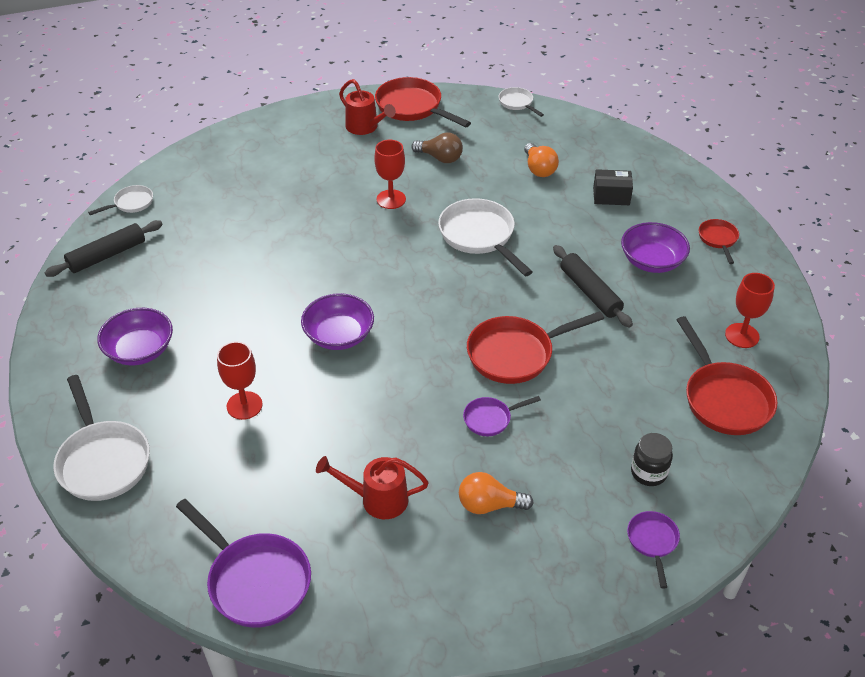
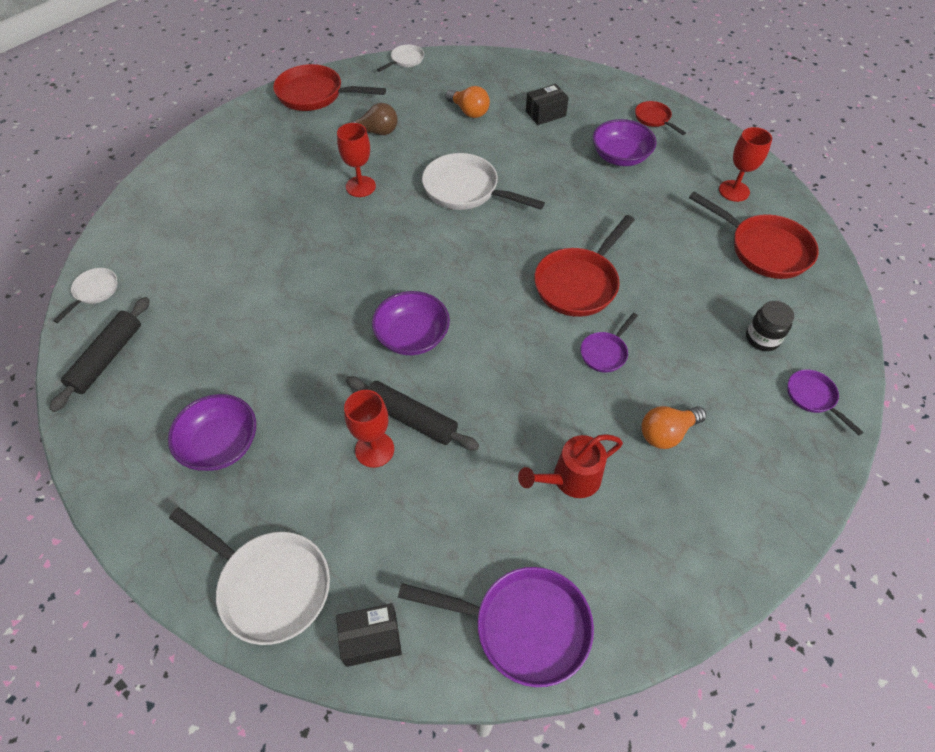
camera: 30 degrees left, 10 degrees up
(143, 531) = (371, 639): none -> black box
(365, 127) = (284, 128): red watering can -> none
(517, 103) = (405, 60): white pan -> white pan turned 105 degrees clockwise
(590, 292) = (594, 203): black rolling pin -> black rolling pin (411, 418)

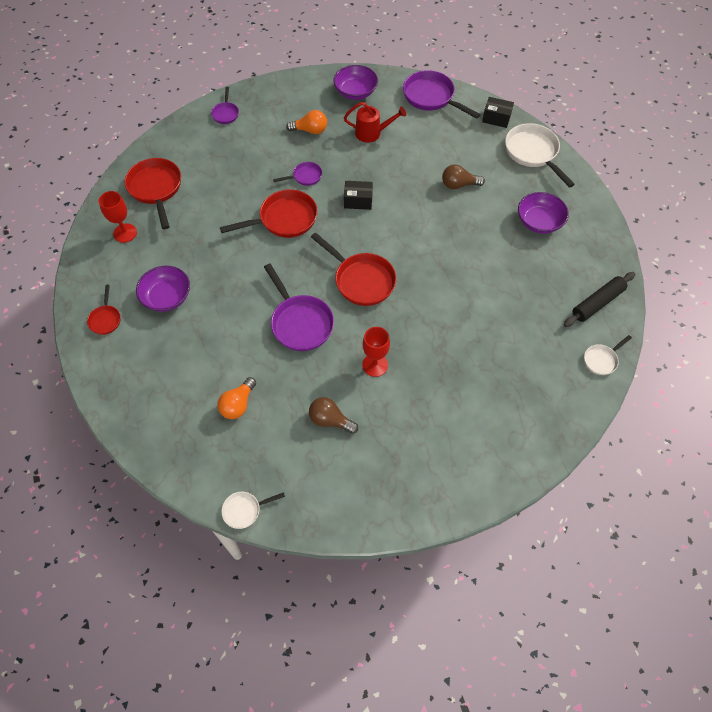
camera: 150 degrees left, 5 degrees up
(315, 95) = (358, 503): red pan -> red pan (361, 280)
(374, 449) = (459, 185): red goblet -> brown light bulb
(411, 418) = (431, 191): black rolling pin -> none
(412, 336) = (405, 233): purple bowl -> purple bowl (355, 92)
(465, 190) = (300, 323): white pan -> purple pan
(469, 111) = (238, 404): orange light bulb -> orange light bulb turned 135 degrees counterclockwise
(545, 114) = (180, 369): black box -> black box (358, 201)
(762, 339) = (217, 146): black jar -> none

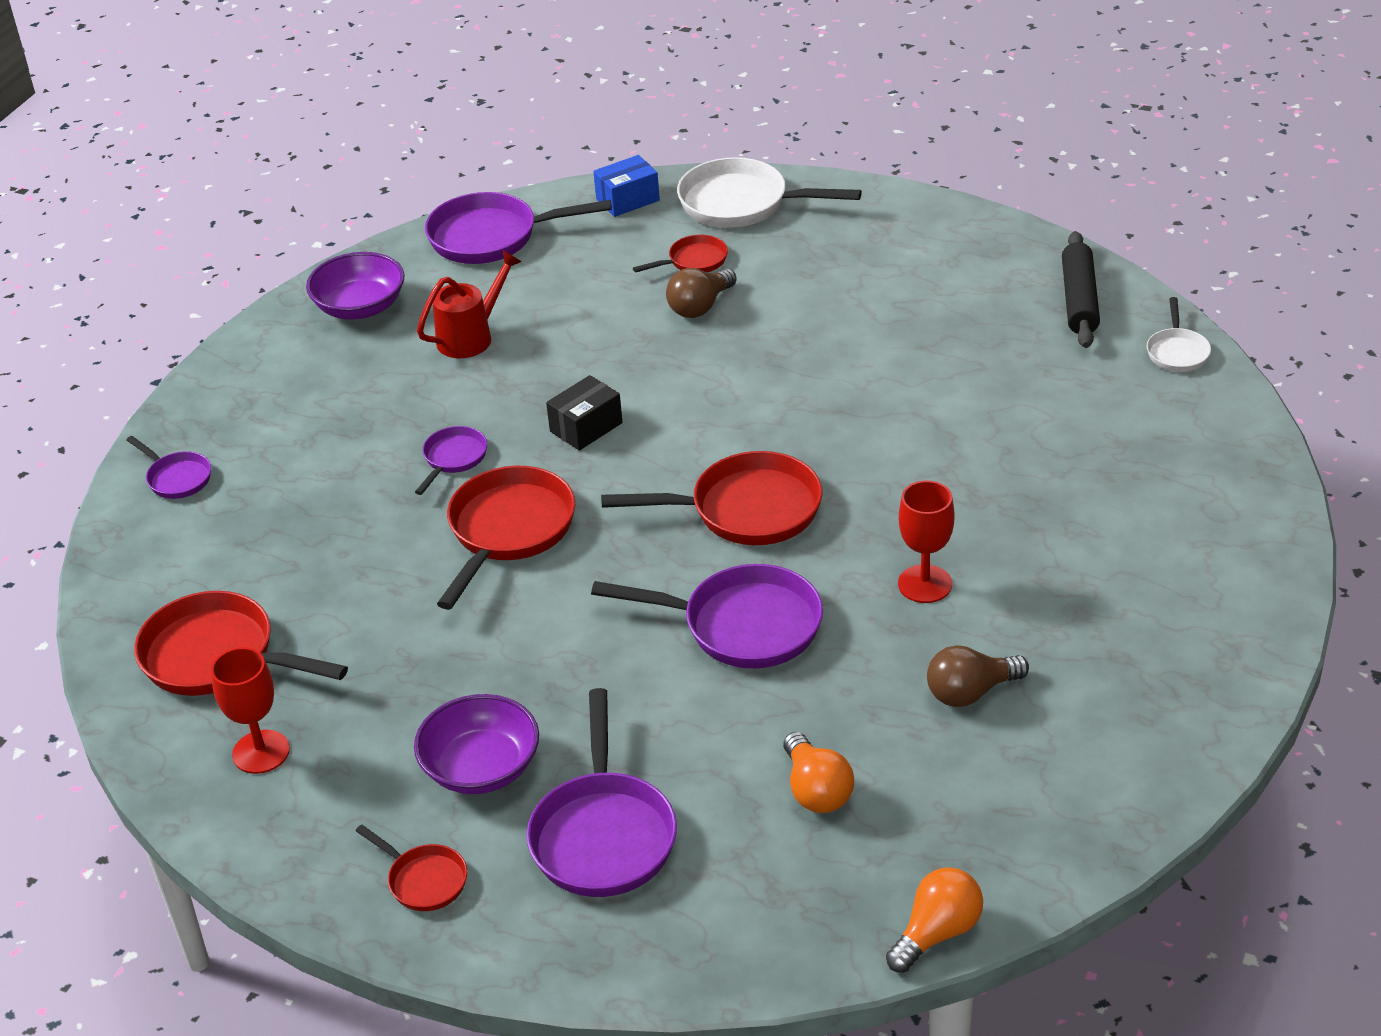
camera: 45 degrees left, 20 degrees down
(165, 355) = (603, 835): none -> purple pan
(244, 510) = (1031, 892): white pan -> none
(310, 130) = (364, 400): orange light bulb -> orange light bulb (937, 933)
(483, 164) = (694, 261): none -> red pan
(496, 118) = (627, 199): black box -> blue box
(539, 222) = (873, 270): purple bowl -> none

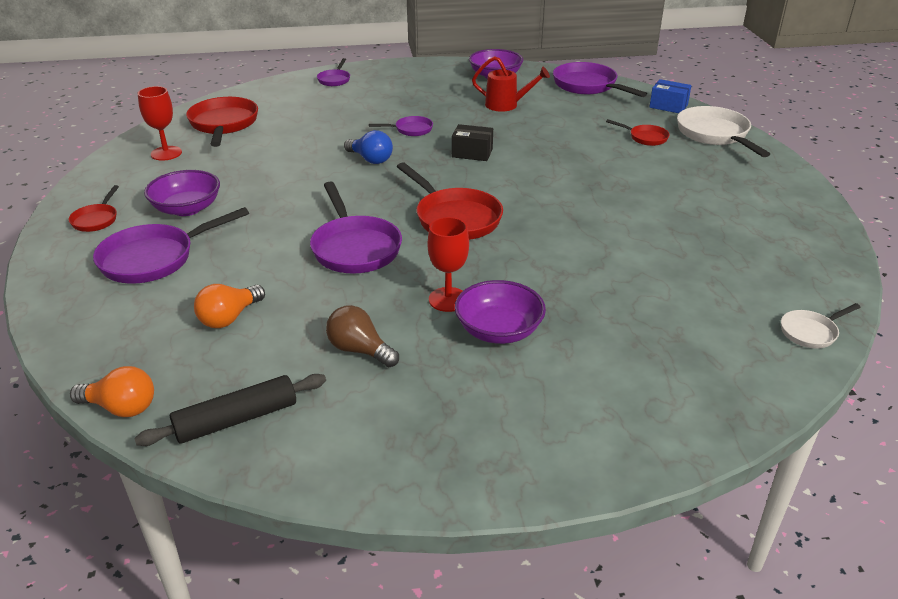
camera: 55 degrees right, 5 degrees down
(509, 531) = (370, 159): red pan -> blue light bulb
(700, 307) = (610, 151): brown light bulb -> none
(1014, 567) = (498, 330): none -> purple bowl
(1079, 300) = (804, 272): black rolling pin -> black rolling pin (236, 419)

